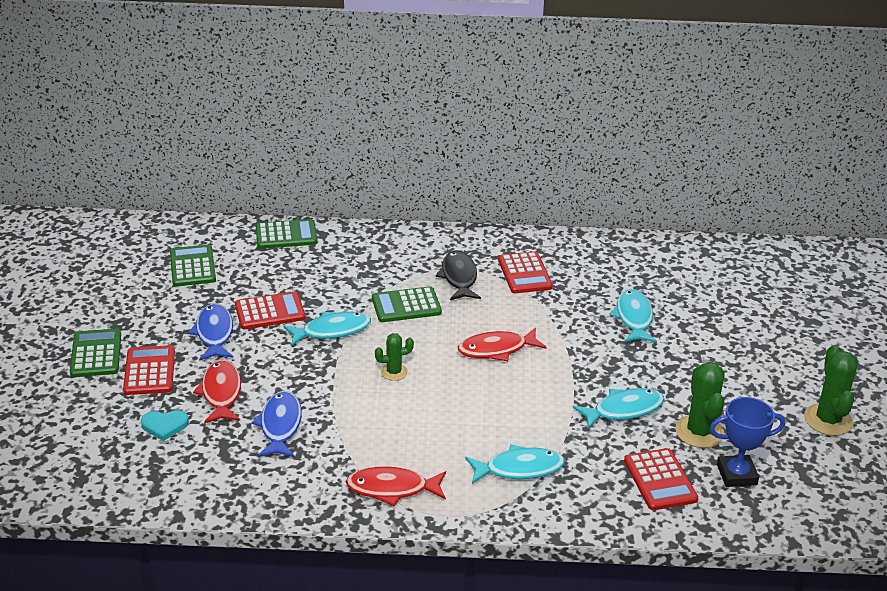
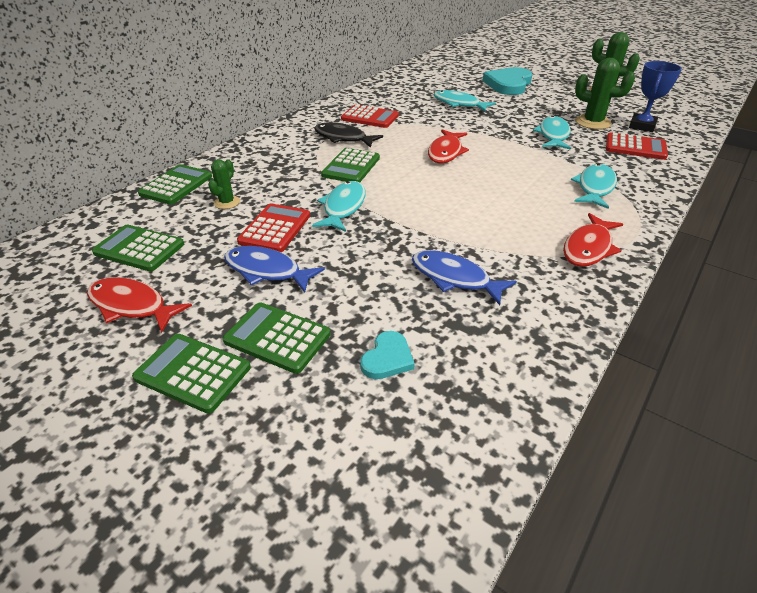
camera: 55 degrees left, 5 degrees up
(149, 371) = (277, 338): red calculator -> green calculator
(221, 393) = (368, 298): red fish -> red fish (132, 305)
(394, 372) = (431, 198): green cactus -> green cactus (227, 202)
(747, 335) = (508, 84): none -> turquoise heart

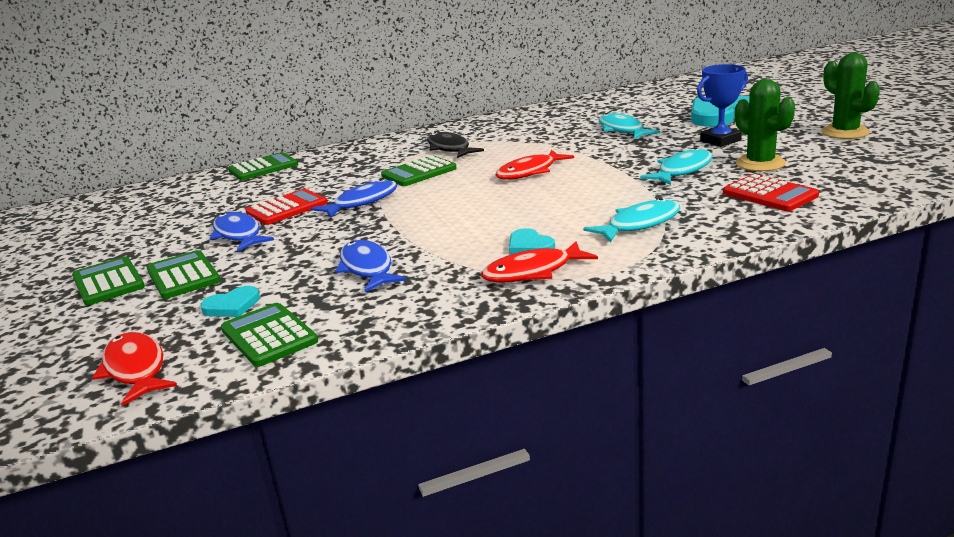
camera: 35 degrees right, 15 degrees down
(132, 305) = (129, 237): red fish -> red fish (136, 369)
(139, 249) = (180, 205): green calculator -> green calculator (269, 336)
(227, 202) = (280, 185): green cactus -> none
(343, 207) = (362, 202): turquoise fish -> blue fish
(370, 117) = (504, 134): red calculator -> none
(550, 224) = (529, 246): none -> turquoise heart
(642, 126) = (825, 174): blue trophy -> blue trophy (720, 140)

